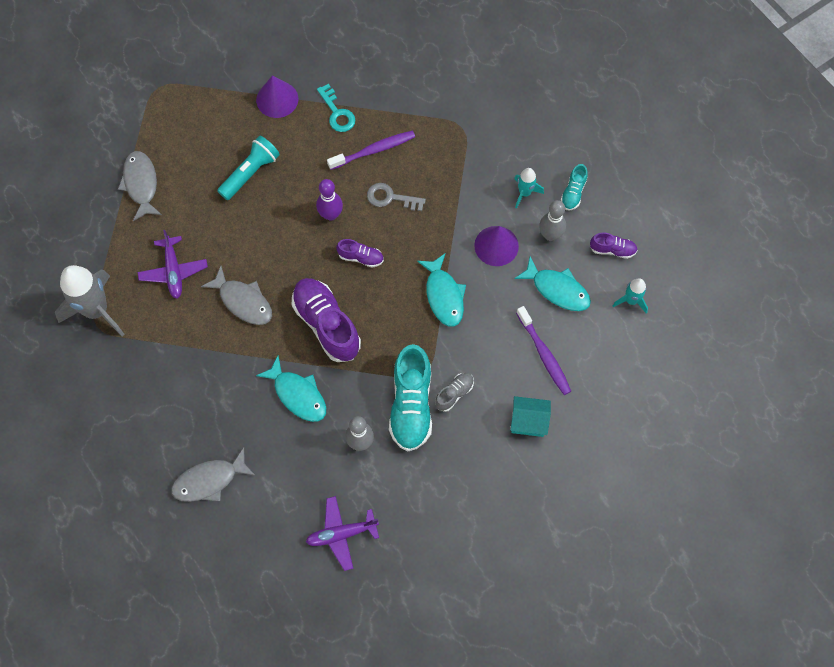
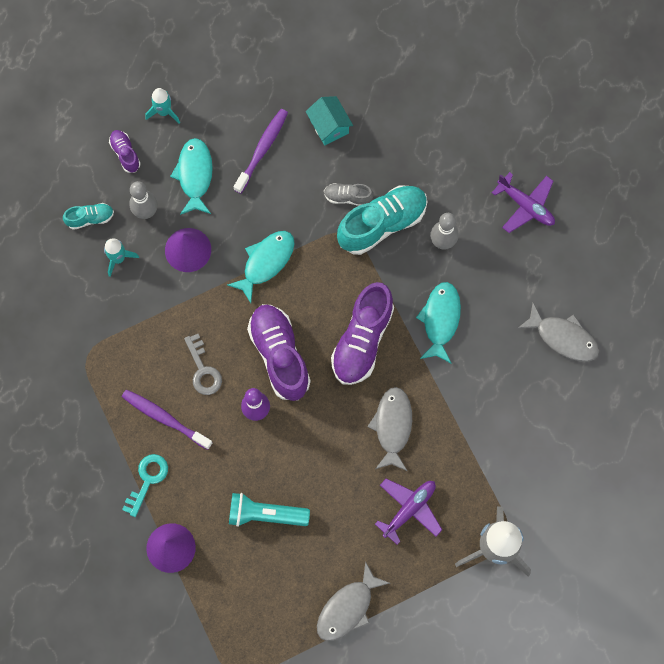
camera: 125 degrees left, 5 degrees up
(361, 257) = (279, 355): purple shoe -> purple shoe, size x2.04

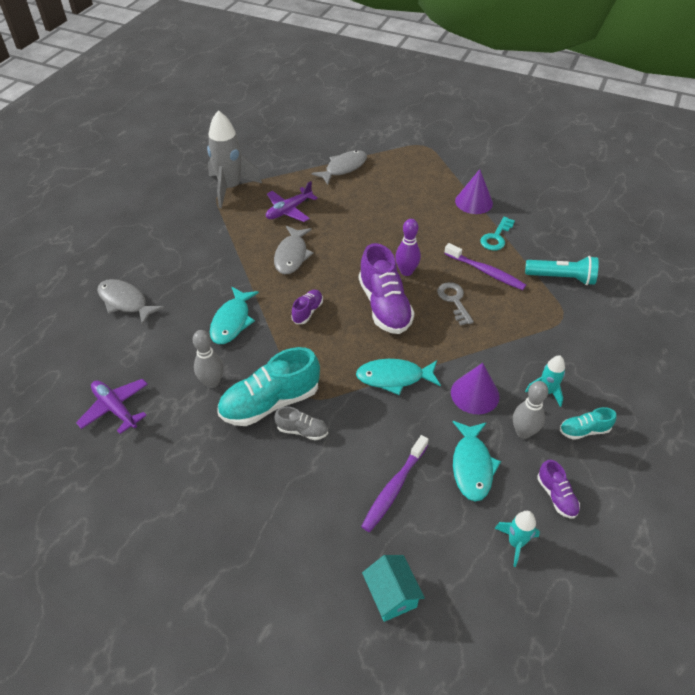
camera: 175 degrees left, 25 degrees down
(265, 514) = (401, 214): turquoise flashlight -> turquoise flashlight (562, 278)
(266, 262) = (394, 377): turquoise fish -> turquoise fish turned 45 degrees clockwise
(329, 126) = (312, 508): turquoise house -> turquoise house (391, 595)
(362, 340) = (307, 311): purple shoe -> purple shoe, size x0.49

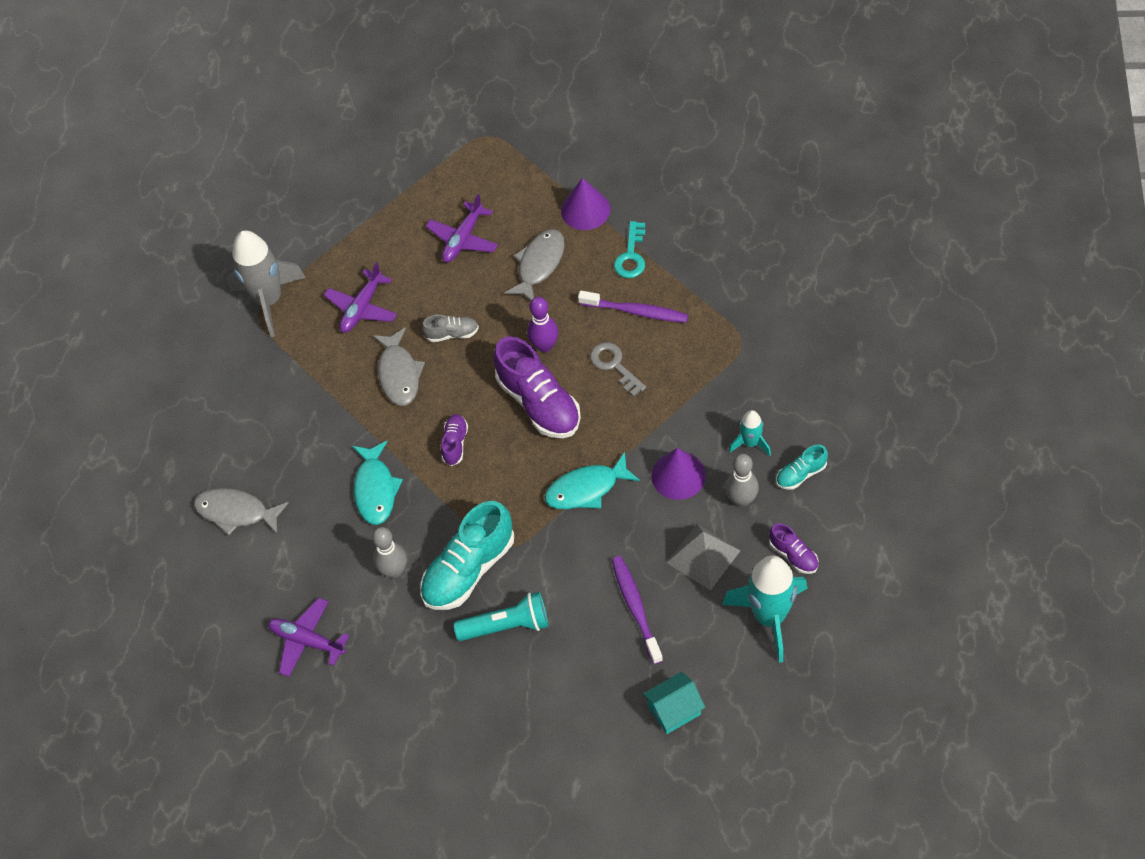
camera: 15 degrees left, 10 degrees up
(302, 430) = (517, 586): grey shoe -> grey shoe (452, 334)
(343, 168) = (399, 213): grey fish -> grey fish (539, 264)
(379, 193) = (463, 239): none -> purple plane
(391, 595) = (674, 710): turquoise house -> turquoise house turned 75 degrees counterclockwise
(394, 487) = (636, 608): purple toothbrush -> purple toothbrush turned 150 degrees clockwise
(472, 466) = (703, 556): turquoise fish -> grey pyramid
(515, 543) = (769, 617): turquoise rocket -> turquoise rocket, size x1.98
(562, 278) = (725, 287): turquoise flashlight -> turquoise flashlight (507, 625)

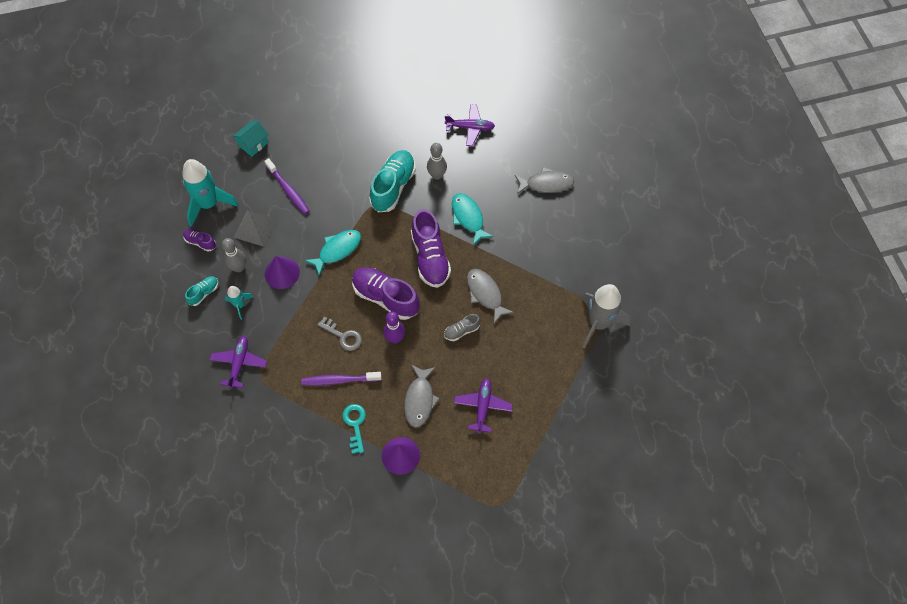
camera: 155 degrees right, 5 degrees up
(362, 308) = (531, 334): purple plane -> purple plane (239, 363)
(455, 444) = (430, 257): purple shoe -> purple shoe, size x2.04
(507, 625) = (360, 163): turquoise flashlight -> none

